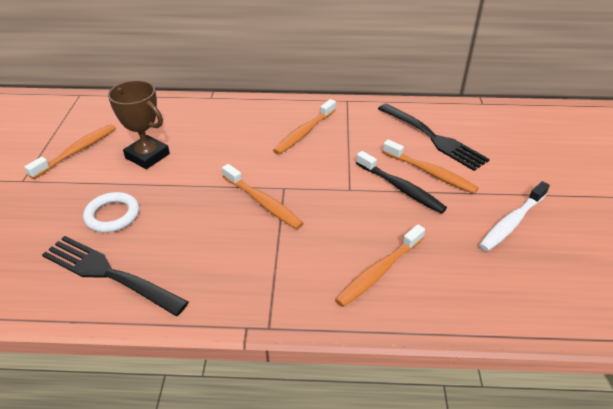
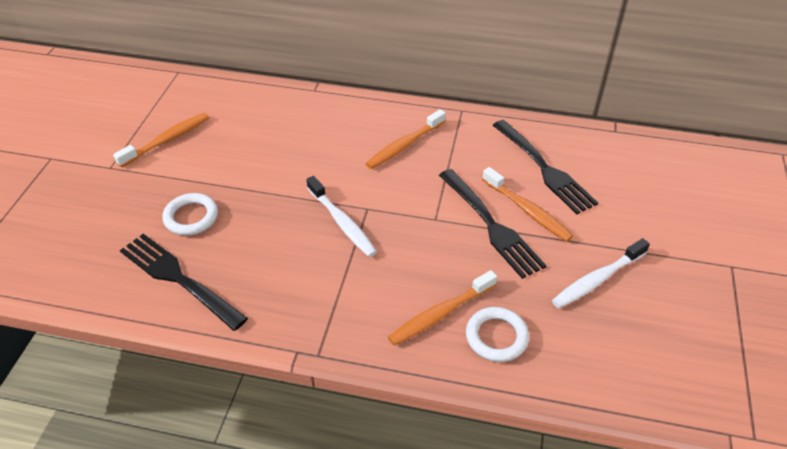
camera: 10 degrees right, 5 degrees up
(147, 156) = (236, 154): brown trophy -> none
(263, 202) = (342, 222): orange toothbrush -> white toothbrush
(401, 188) = (490, 225): black toothbrush -> black fork
(438, 285) = (496, 337): none -> white ring

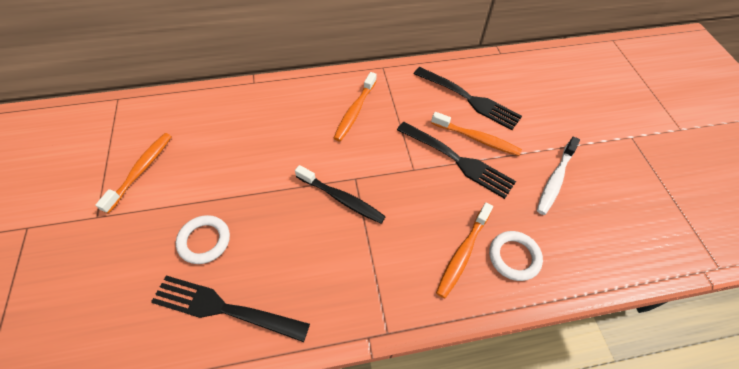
camera: 25 degrees left, 10 degrees up
(342, 222) = (341, 199): white toothbrush -> black toothbrush

